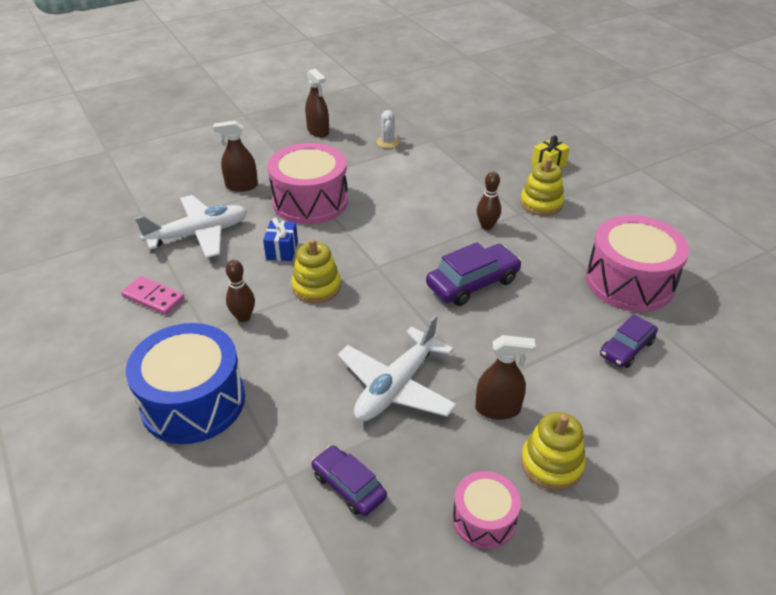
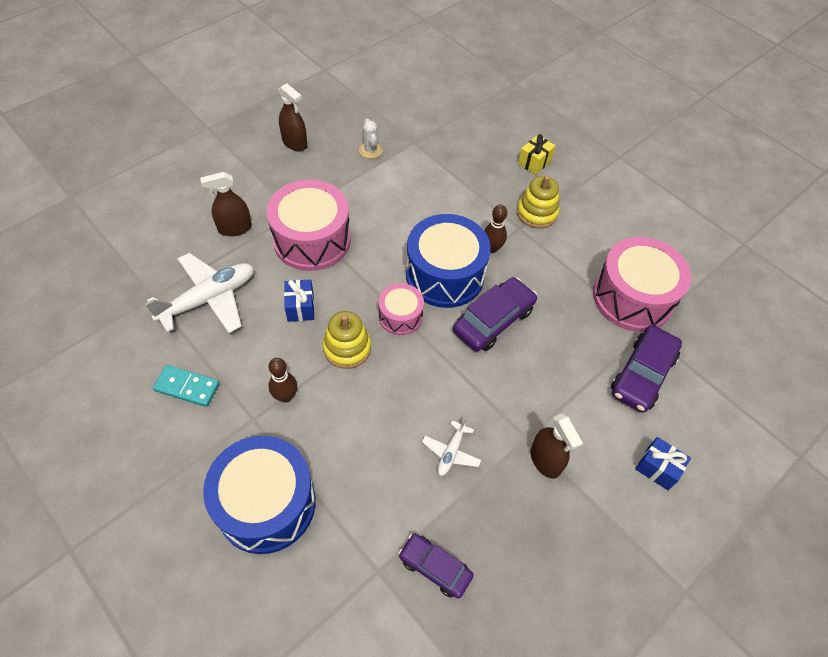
camera: 15 degrees left, 15 degrees up
(153, 297) = (187, 387): pink domino -> turquoise domino
(396, 386) = (451, 452): white plane -> white plane, size x0.50
(432, 241) = (445, 275): none -> blue drum
(484, 519) = (557, 577): pink drum -> pink drum (400, 316)
(497, 409) = (545, 460): brown spray bottle -> brown spray bottle turned 75 degrees clockwise
(551, 463) = (601, 510): yellow stacking toy -> none
(626, 348) = (642, 374): purple car -> purple car, size x1.53
(626, 435) = (657, 468): none -> blue gift

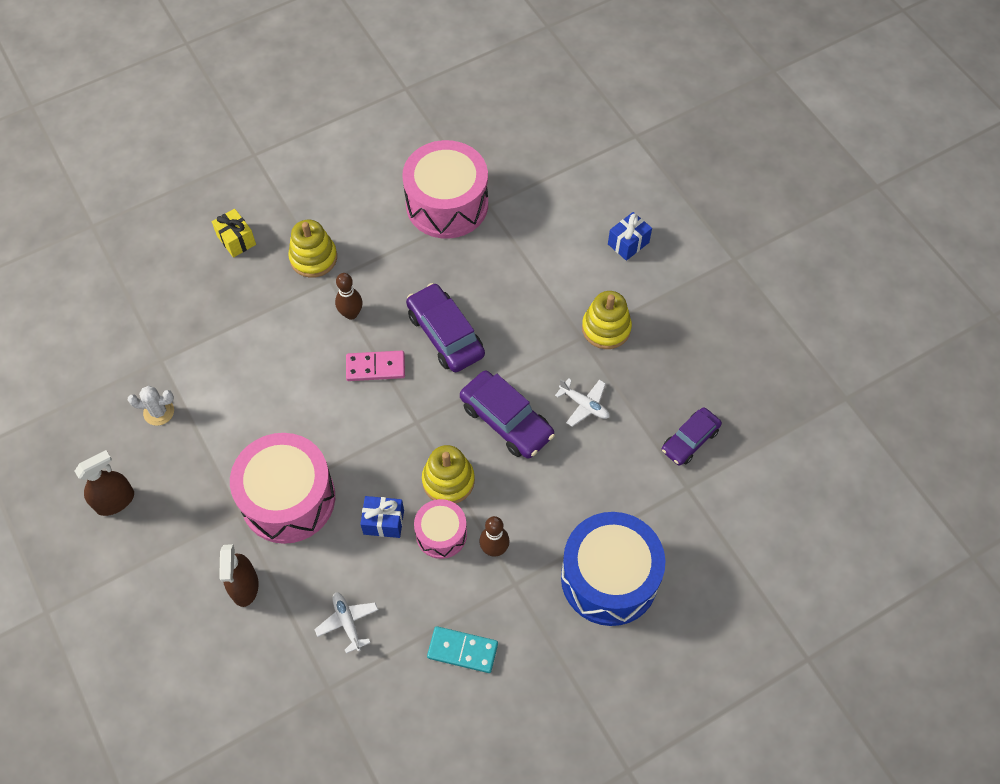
camera: 75 degrees left, 5 degrees up
(187, 387) = (462, 650): turquoise domino -> turquoise domino turned 75 degrees clockwise
(209, 299) = (347, 622): white plane -> white plane, size x0.50
(400, 316) = (419, 421): pink drum -> pink drum (441, 534)
(445, 275) = (375, 367): blue drum -> pink domino
(545, 460) = (606, 328): brown spray bottle -> yellow stacking toy
(642, 374) = (534, 224): purple car -> purple car (506, 420)

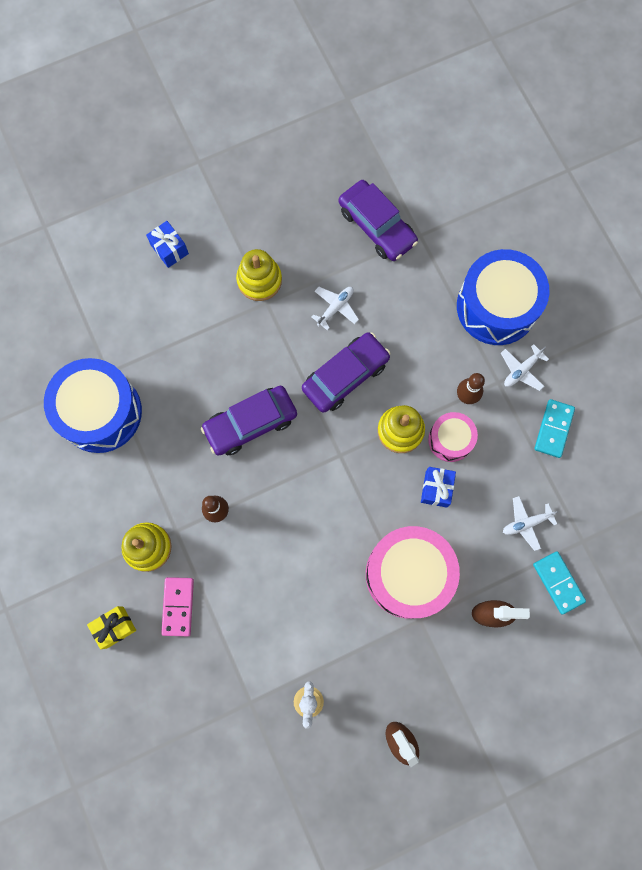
camera: 85 degrees left, 15 degrees up
(279, 661) = (558, 582): none -> turquoise domino
(375, 367) = (279, 490): pink domino -> pink domino (178, 606)
(447, 204) = (100, 412): pink drum -> blue drum
(532, 610) = (521, 370): none -> white plane
(690, 440) = (377, 226): purple car -> purple car, size x1.53

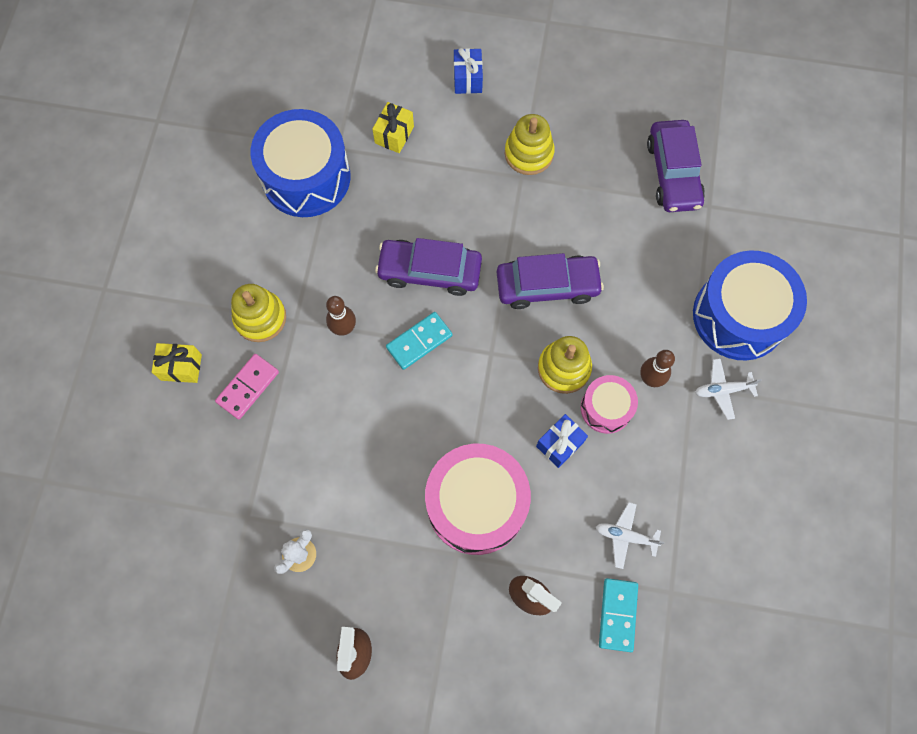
camera: 35 degrees right, 5 degrees down
(144, 332) = (394, 135): none -> yellow gift
(335, 308) = (581, 220): white plane -> none
(553, 429) = (716, 465): turquoise domino -> turquoise domino (419, 341)

